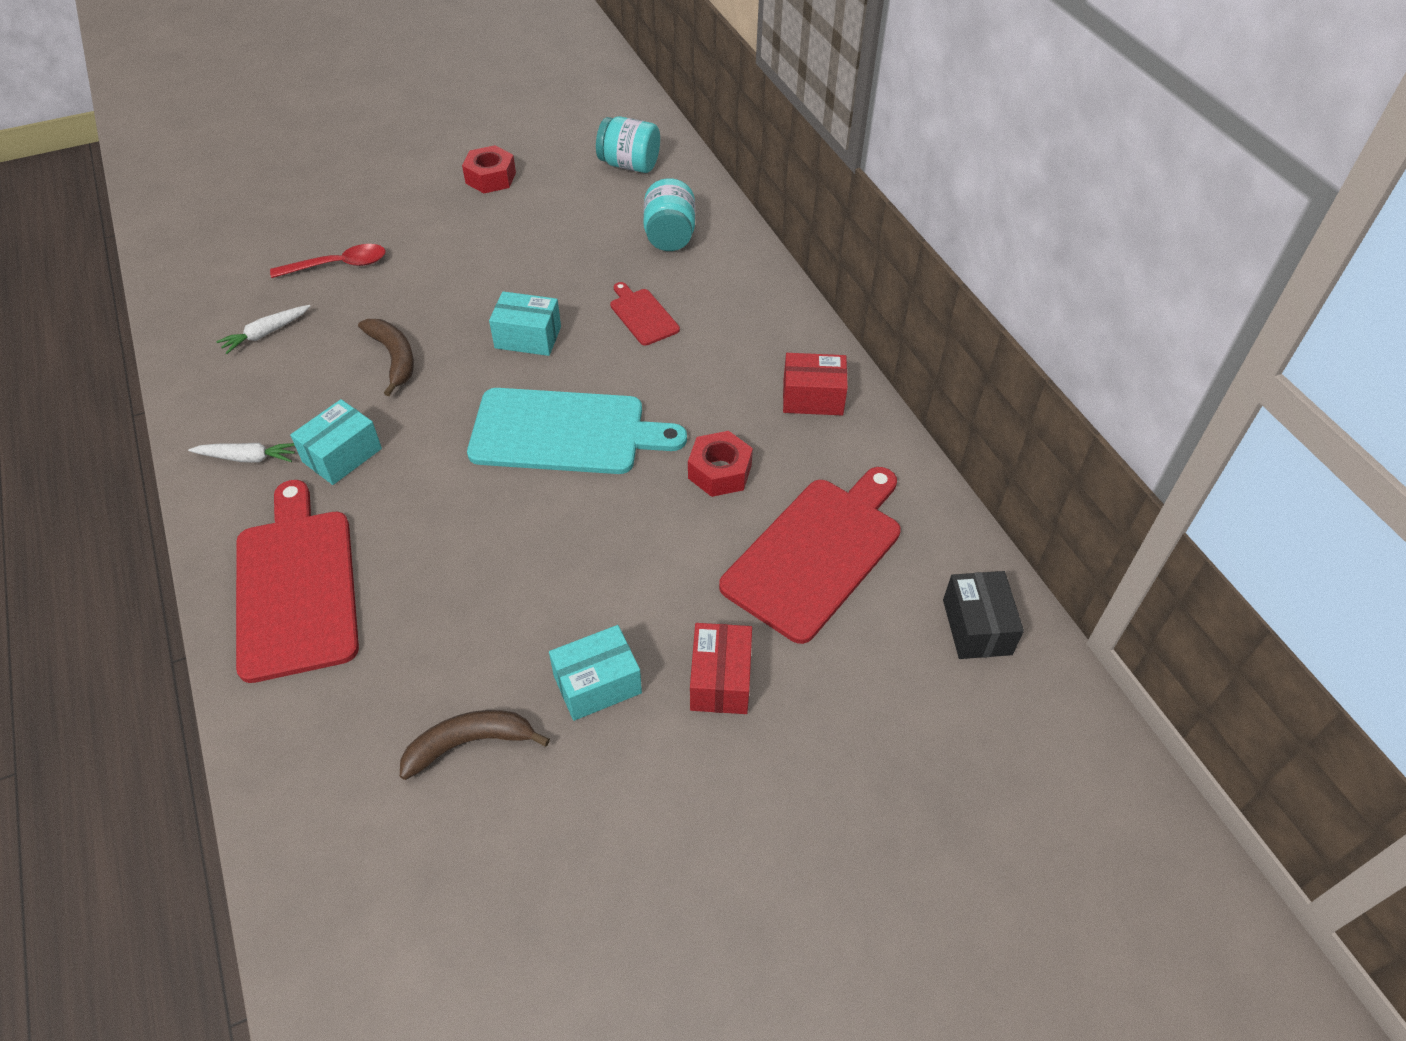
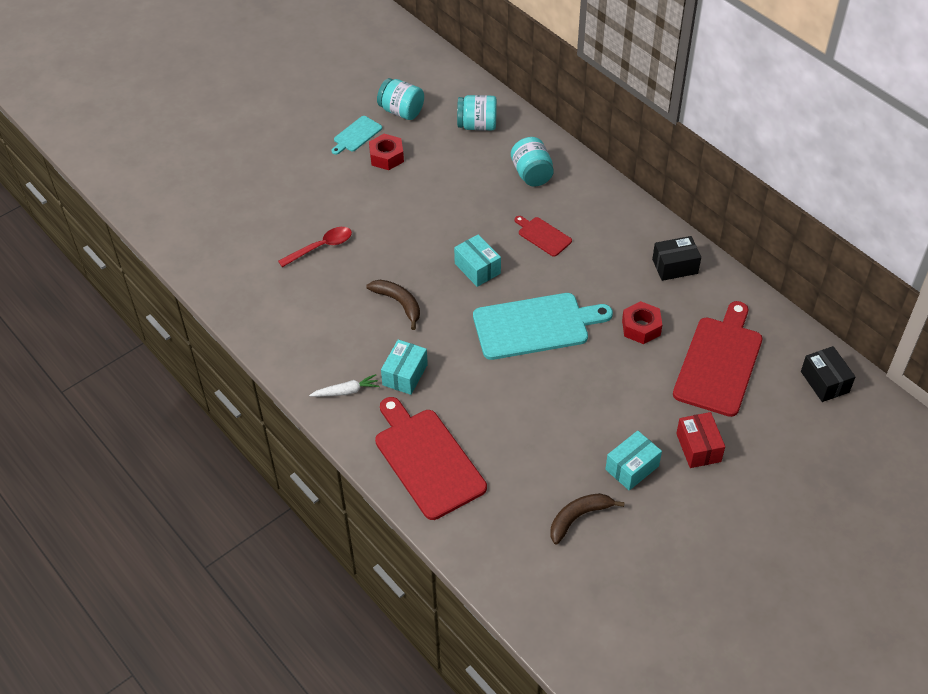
camera: 15 degrees left, 0 degrees up
(266, 333) = (303, 307): white carrot -> none
(468, 146) = (356, 135): none -> turquoise cutting board
(528, 337) = (477, 268): turquoise box -> turquoise box turned 60 degrees clockwise
(542, 131) = (401, 111): none -> turquoise jar
(812, 397) = (675, 266): red box -> black box

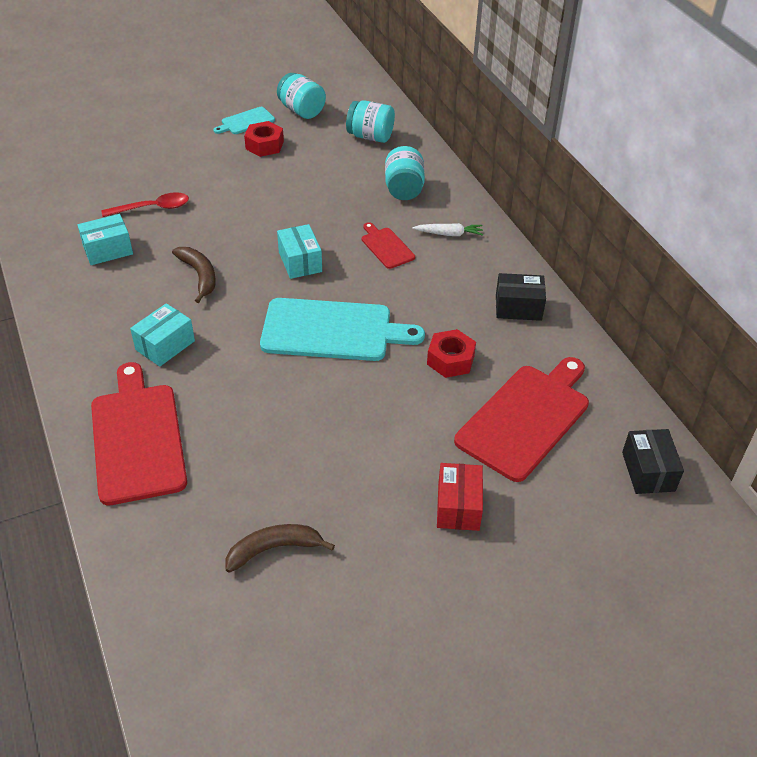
camera: 15 degrees right, 5 degrees down
(346, 391) = (94, 346): white carrot -> white carrot (449, 234)
(632, 468) = (367, 509): turquoise box -> turquoise box (108, 250)

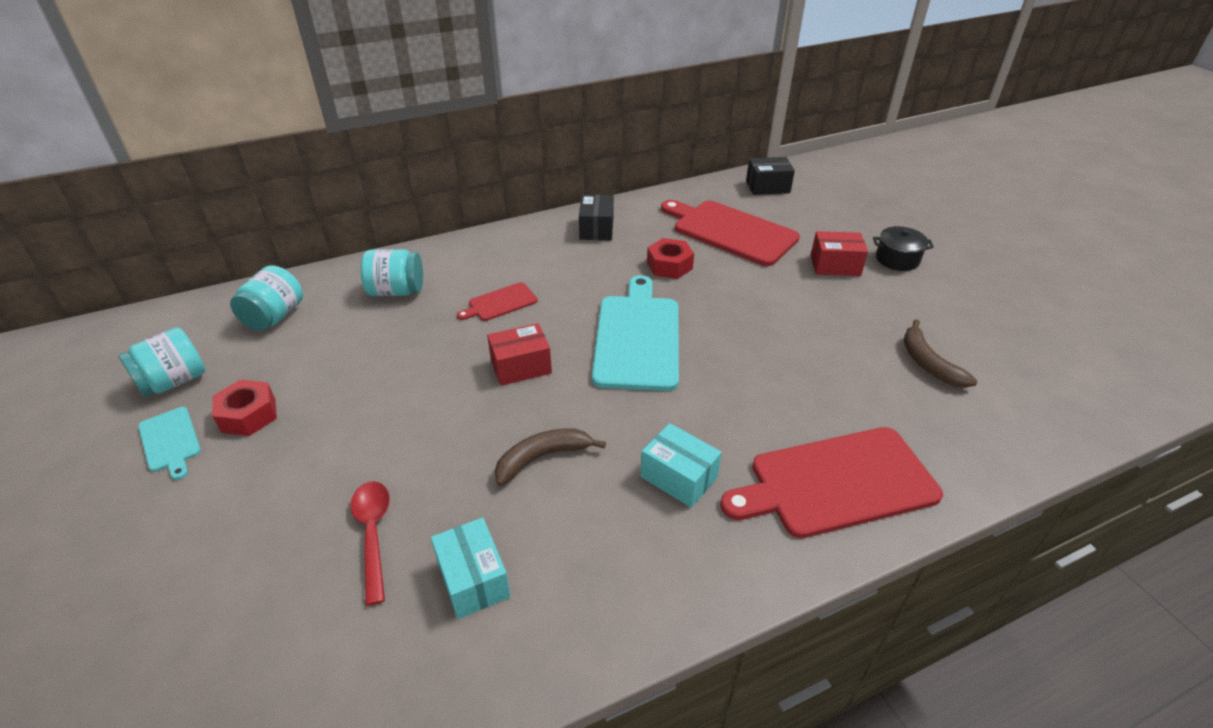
camera: 90 degrees left, 5 degrees down
(300, 262) = (521, 366): turquoise box -> red box
(449, 234) = (484, 263): white carrot -> none
(475, 577) = (897, 259): none -> black pot

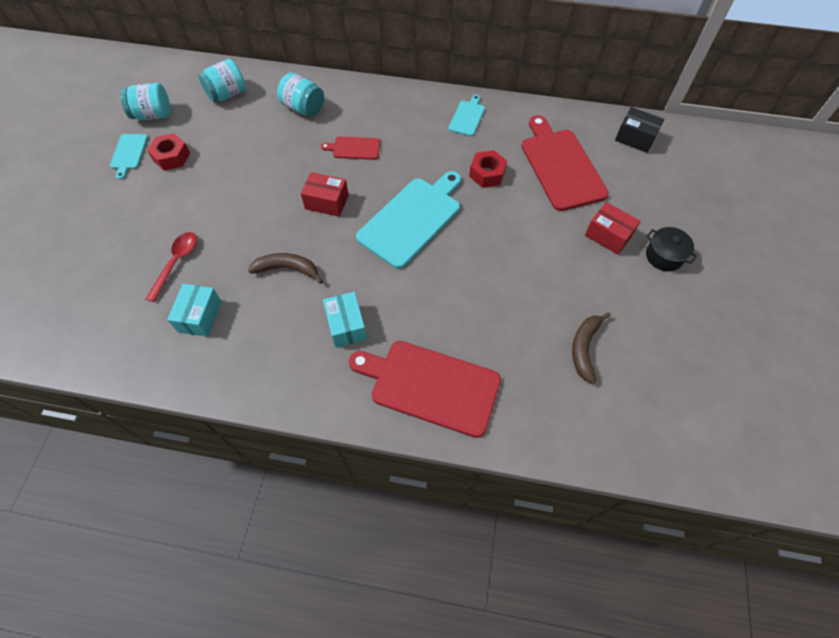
camera: 35 degrees right, 20 degrees up
(596, 229) = (467, 117): black box -> turquoise cutting board

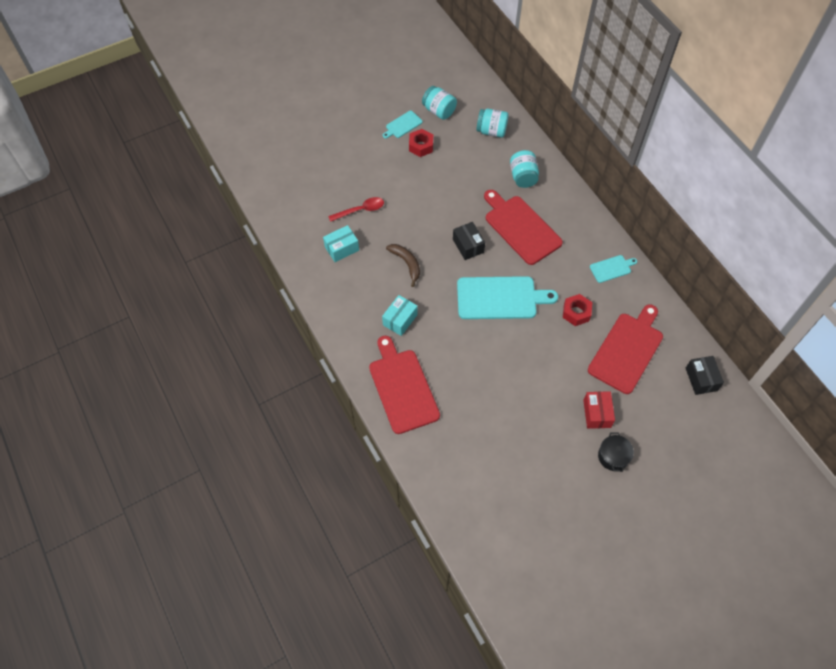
camera: 50 degrees right, 0 degrees up
(327, 202) = (468, 246): red box -> black box
(354, 148) = (521, 228): red cutting board -> red cutting board, size x2.05
(584, 348) = (499, 451): brown banana -> none

